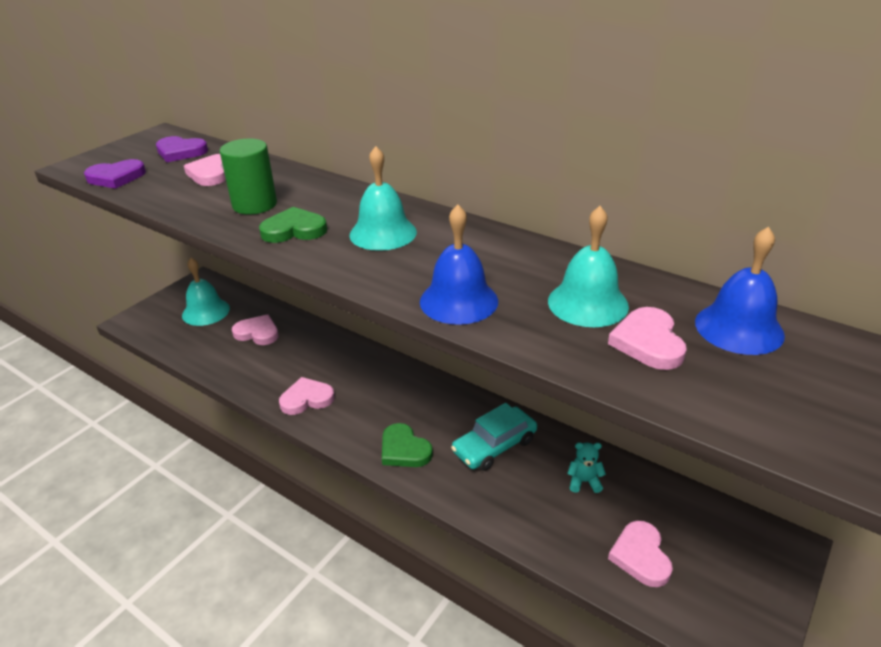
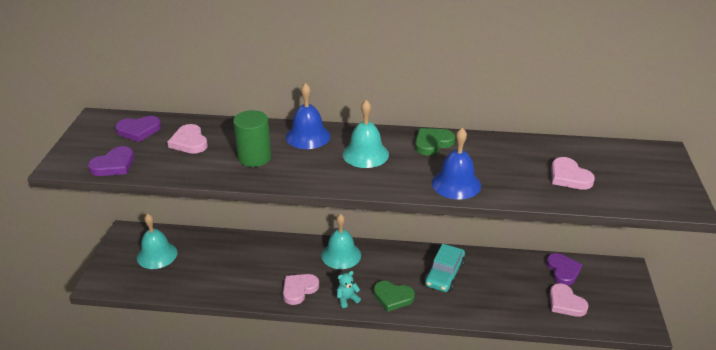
camera: 30 degrees left, 0 degrees up
(257, 333) = (216, 257): pink heart -> none
(294, 230) = (305, 168): green heart -> green heart (432, 143)
(584, 481) = (509, 275): turquoise teddy bear -> turquoise teddy bear (347, 299)
(588, 303) = (522, 164): turquoise bell -> turquoise bell (341, 255)
(673, 507) = (563, 271): none -> purple heart
(739, 328) = (601, 156): blue bell -> blue bell (308, 136)

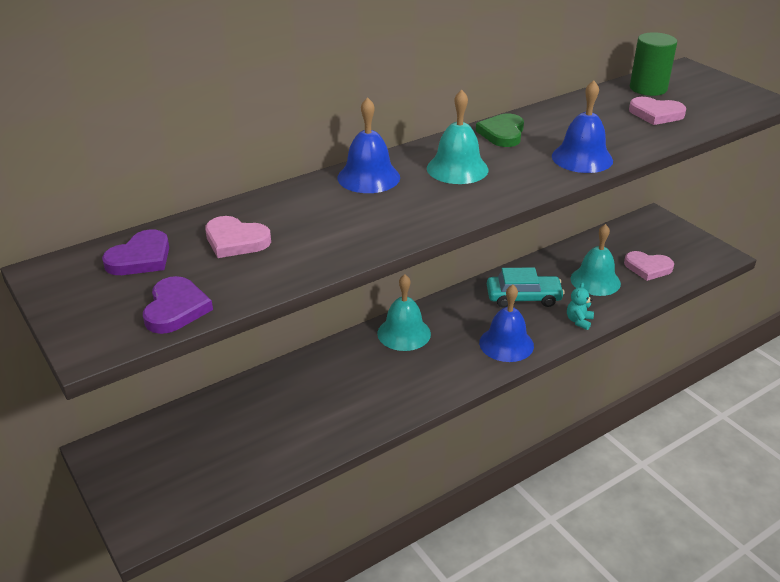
camera: 40 degrees left, 0 degrees up
(157, 255) = (182, 452): turquoise bell -> turquoise bell (595, 281)
(254, 157) = (346, 222): green cylinder -> green cylinder (648, 88)
(299, 289) = (406, 390): pink heart -> none
(347, 299) = (466, 371): turquoise teddy bear -> turquoise teddy bear (579, 321)
(393, 297) = (506, 344): green heart -> blue bell
(444, 274) = (523, 297): turquoise car -> turquoise car turned 75 degrees counterclockwise
(563, 271) = (612, 243): purple heart -> none

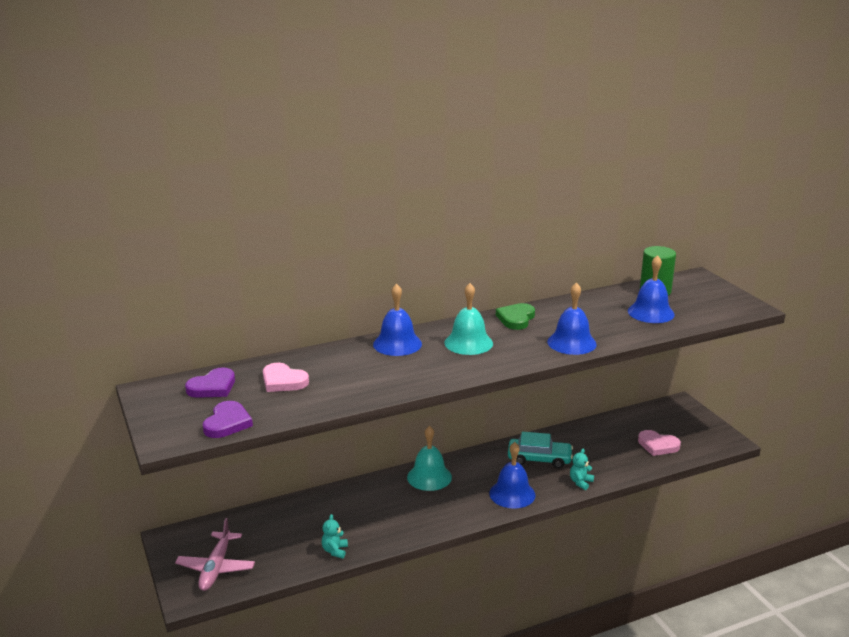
camera: 10 degrees right, 10 degrees down
(170, 485) = (216, 567): none -> pink plane
(316, 442) = (335, 551): none -> turquoise teddy bear
(595, 281) = (607, 451): turquoise bell -> none
(656, 114) = (651, 312): pink heart -> blue bell

